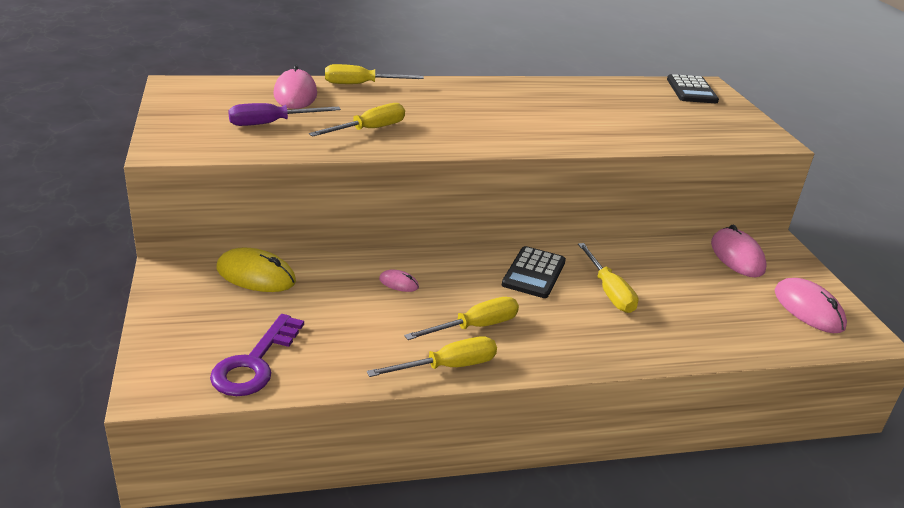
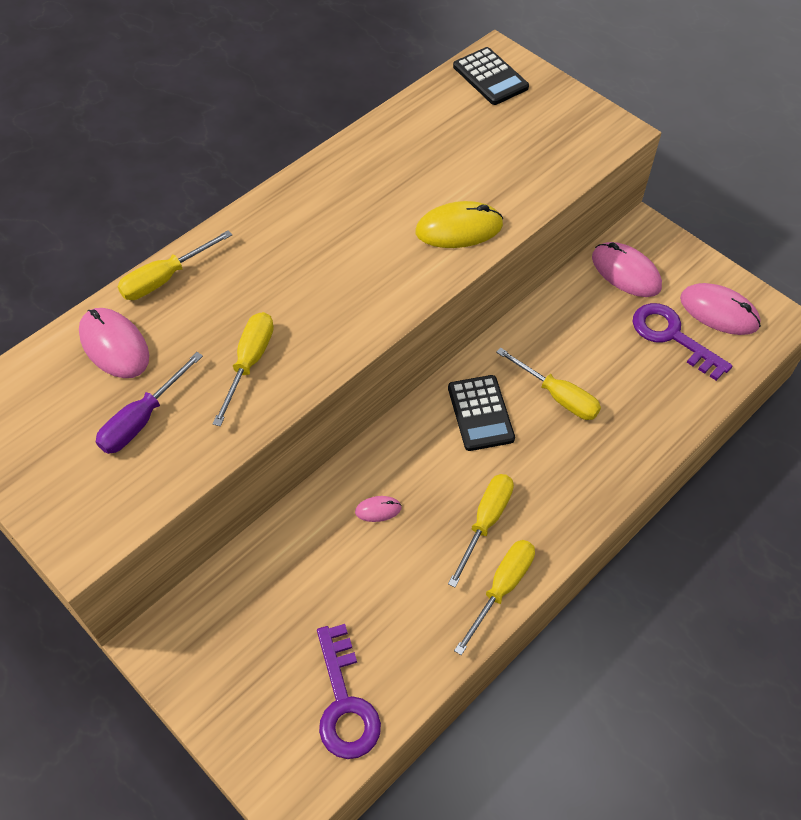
camera: 30 degrees left, 25 degrees up
(256, 275) = (242, 590): yellow mouse -> yellow mouse (459, 228)
(748, 304) = (672, 337): none -> purple key

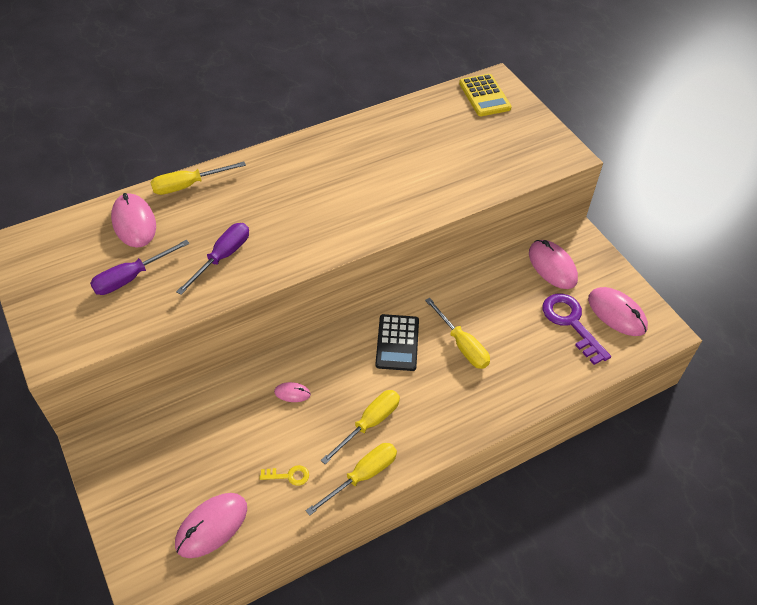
camera: 15 degrees right, 5 degrees down
(249, 363) = (222, 257): yellow screwdriver -> purple screwdriver
(345, 702) = (212, 526): purple key -> pink mouse
(414, 613) = (289, 476): none -> yellow key
(459, 228) = (415, 198): yellow mouse -> none
(490, 77) = (484, 96): black calculator -> yellow calculator

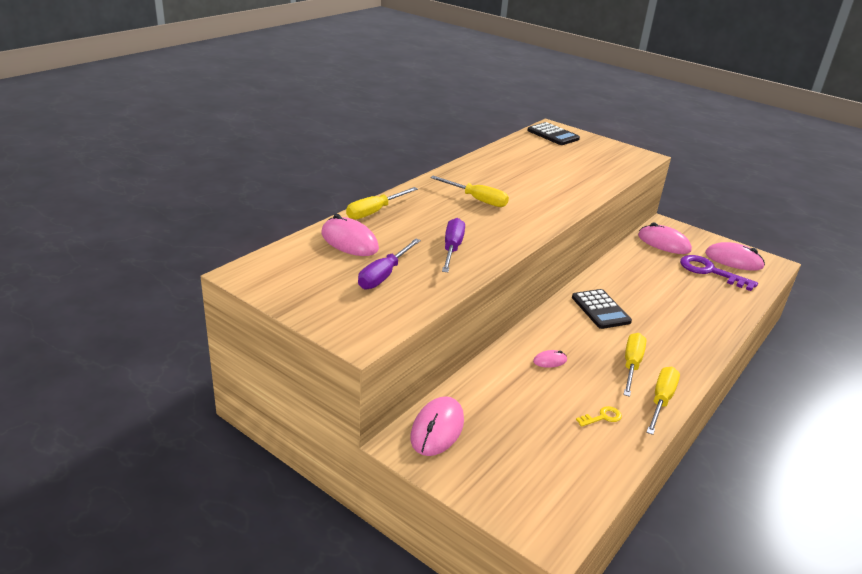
camera: 25 degrees left, 20 degrees down
(212, 526) = (572, 473): pink mouse -> pink mouse (437, 429)
(462, 345) = (649, 300): yellow screwdriver -> yellow screwdriver (477, 200)
(484, 96) = (553, 135): yellow calculator -> black calculator

